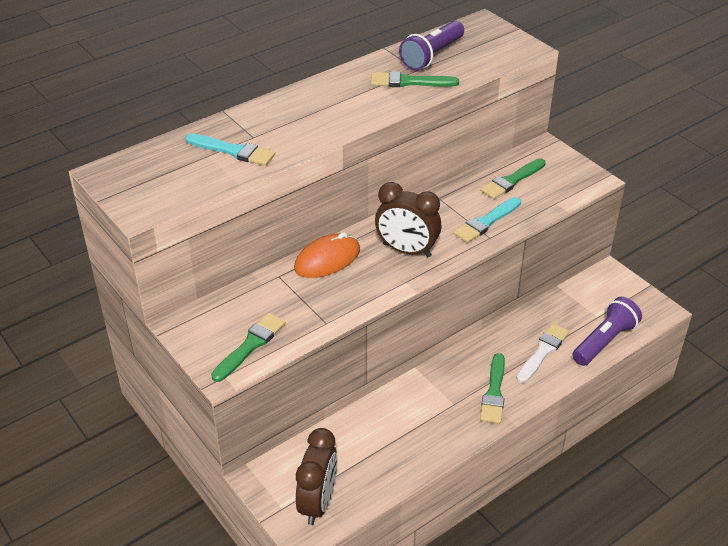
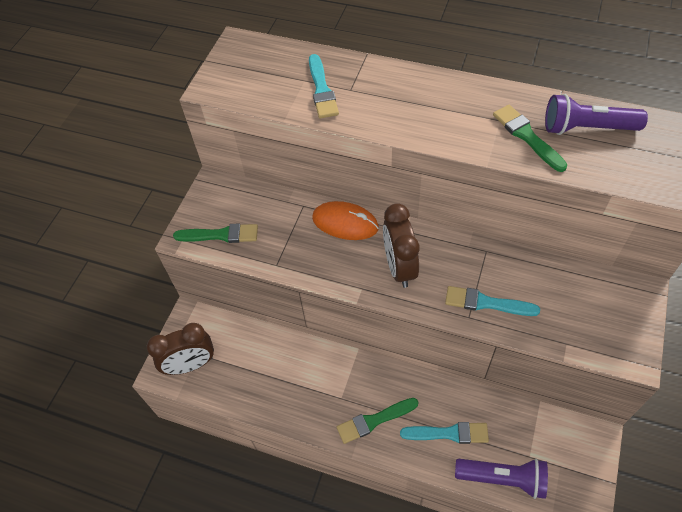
camera: 60 degrees right, 15 degrees up
(512, 181) = (563, 291): green brush -> none
(543, 351) = (449, 433): white brush -> turquoise brush

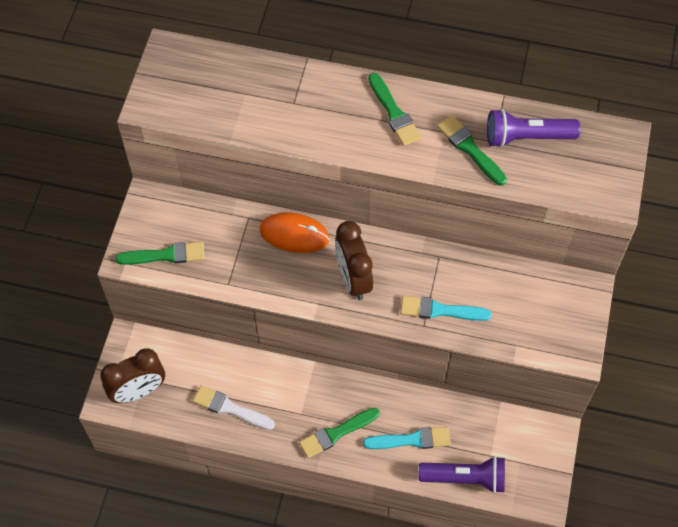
camera: 10 degrees left, 5 degrees up
(274, 388) = (230, 408): none -> white brush
(322, 90) = (264, 104): turquoise brush -> none
(449, 101) = (394, 113): none -> green brush

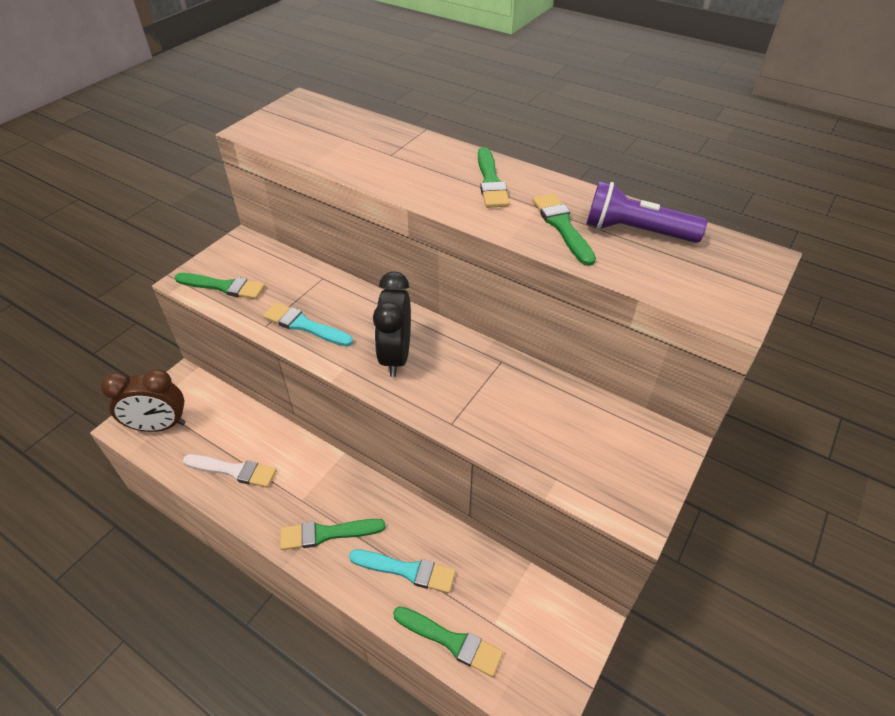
camera: 20 degrees right, 15 degrees down
(230, 408) = (234, 470): white brush -> white brush turned 150 degrees clockwise
(294, 234) = (358, 302): orange mouse -> none
(353, 279) = (396, 356): brown clock -> black clock
(440, 310) = (478, 414): turquoise brush -> turquoise brush (304, 325)
(465, 478) = (451, 641): purple flashlight -> green brush

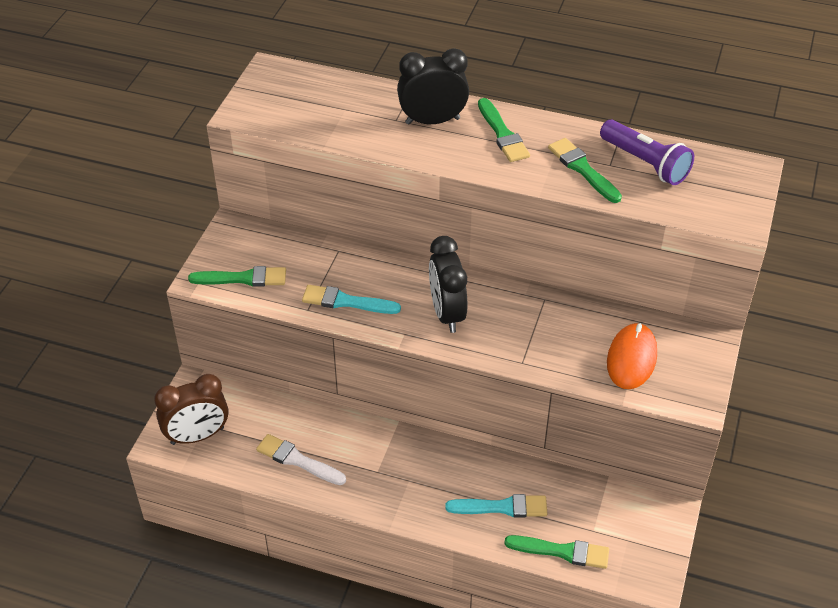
camera: 15 degrees left, 0 degrees up
(234, 470) = (297, 460): white brush -> white brush turned 150 degrees counterclockwise
(327, 534) = (416, 494): green brush -> none
(426, 160) = (432, 121): none -> black clock
(573, 445) = (631, 358): none -> orange mouse
(635, 231) = (645, 163): purple flashlight -> purple flashlight turned 135 degrees counterclockwise

